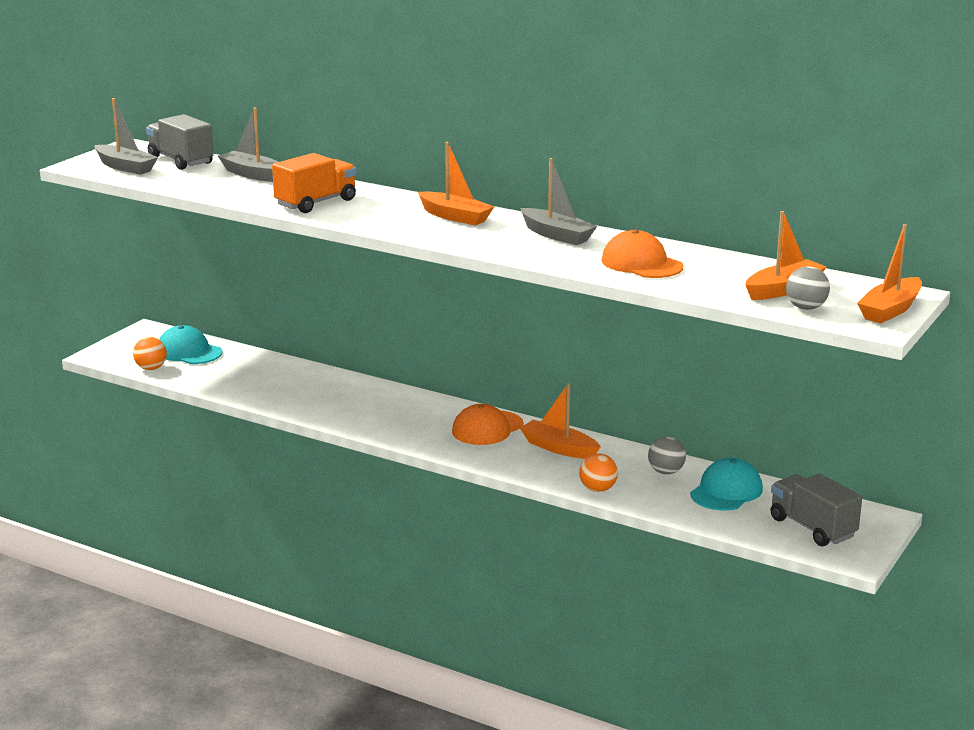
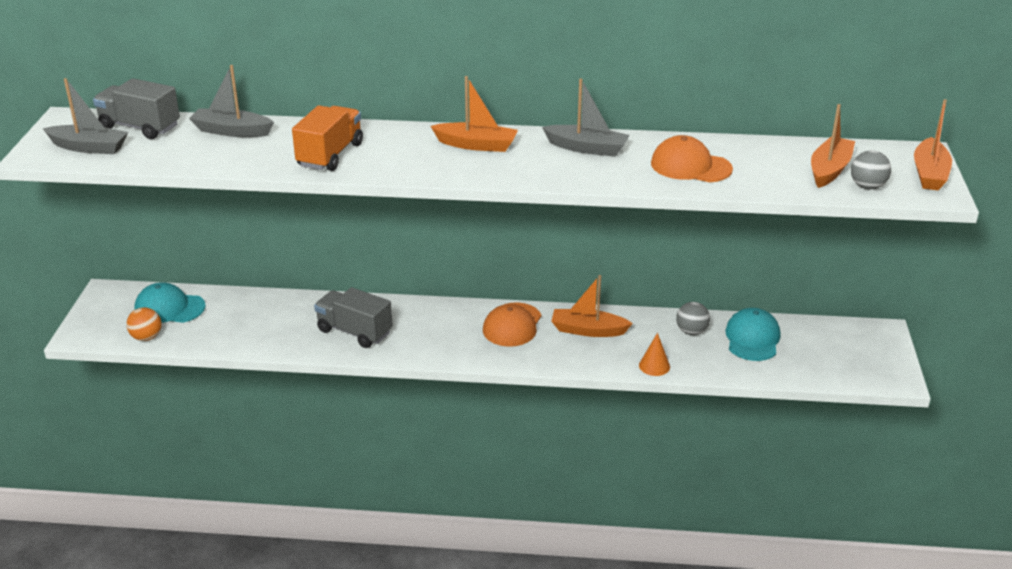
camera: 25 degrees left, 10 degrees up
(598, 489) = (654, 366): orange ball -> orange cone
(812, 528) = (844, 357): grey truck -> grey truck (354, 332)

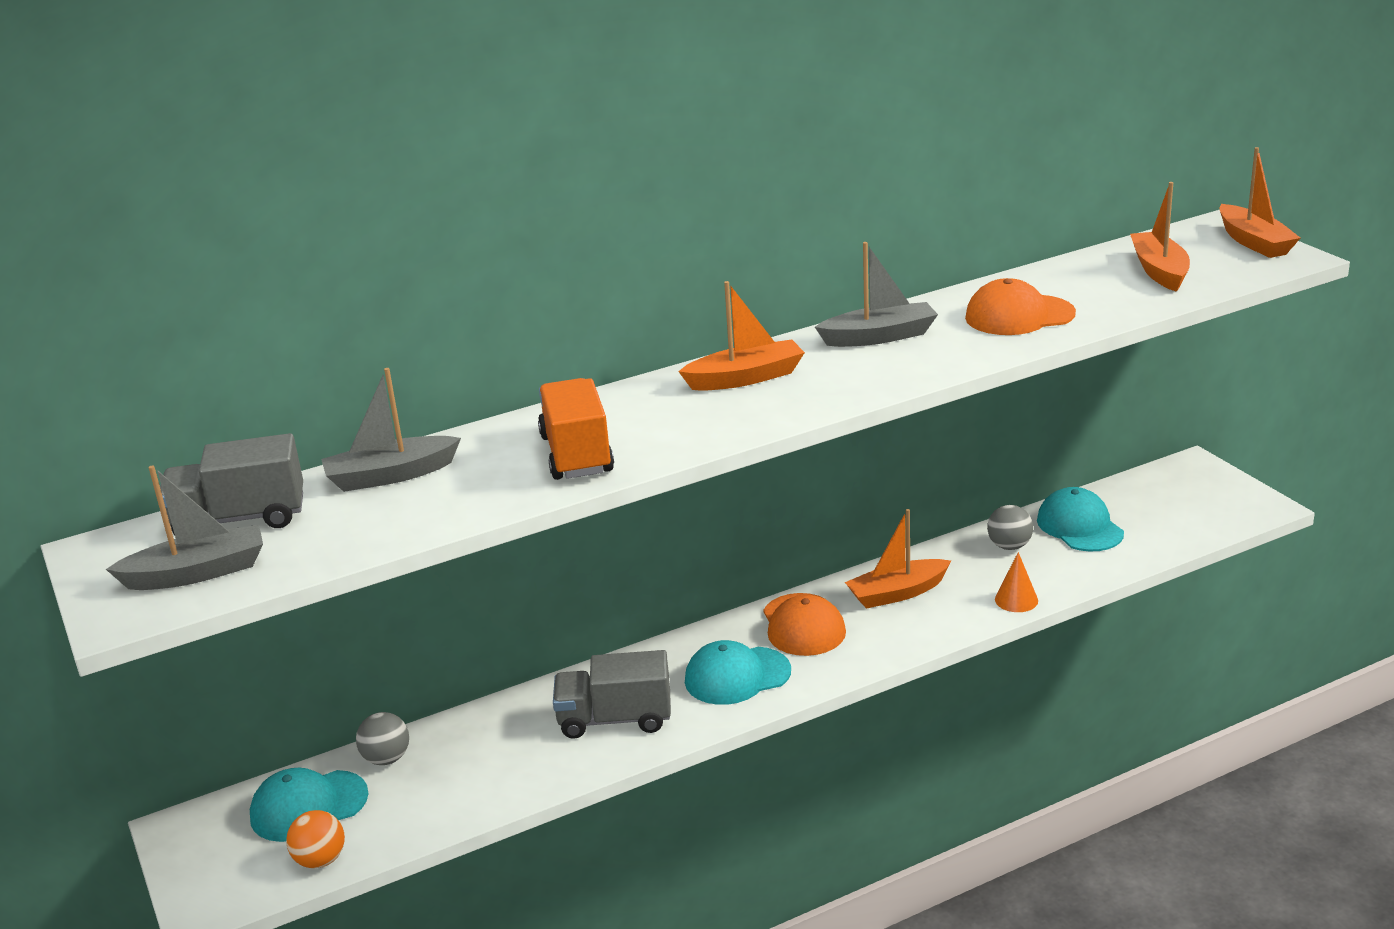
camera: 30 degrees left, 5 degrees down
(443, 337) = (737, 676): none -> turquoise cap
(867, 186) = (1219, 274): grey ball -> grey ball (386, 759)

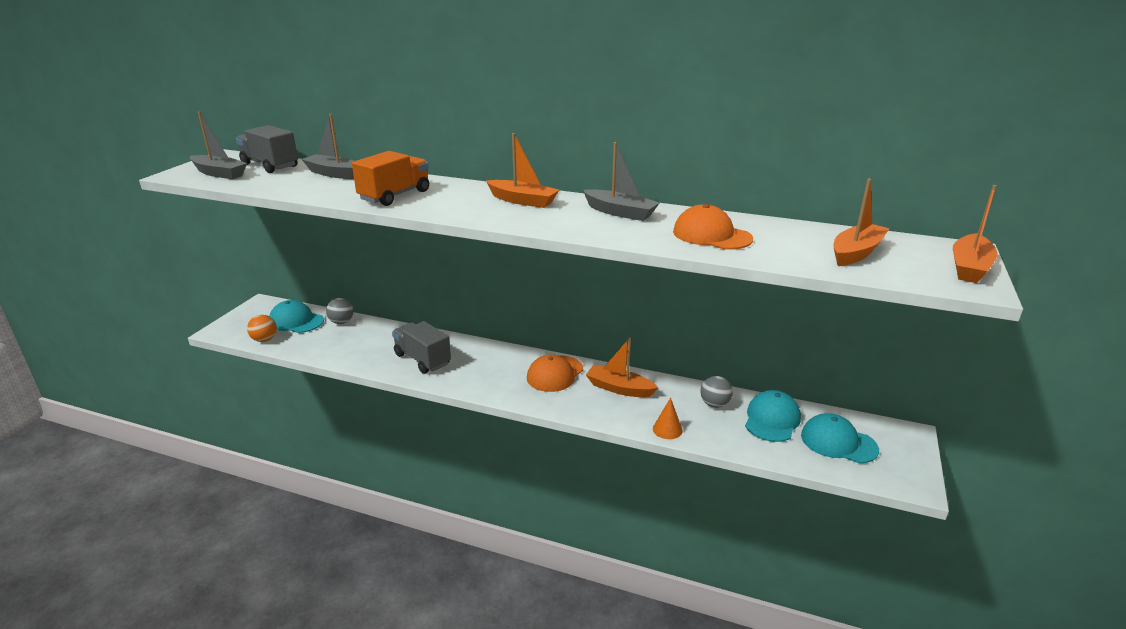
camera: 45 degrees right, 0 degrees up
(737, 676) = (491, 375): turquoise cap -> turquoise cap (838, 442)

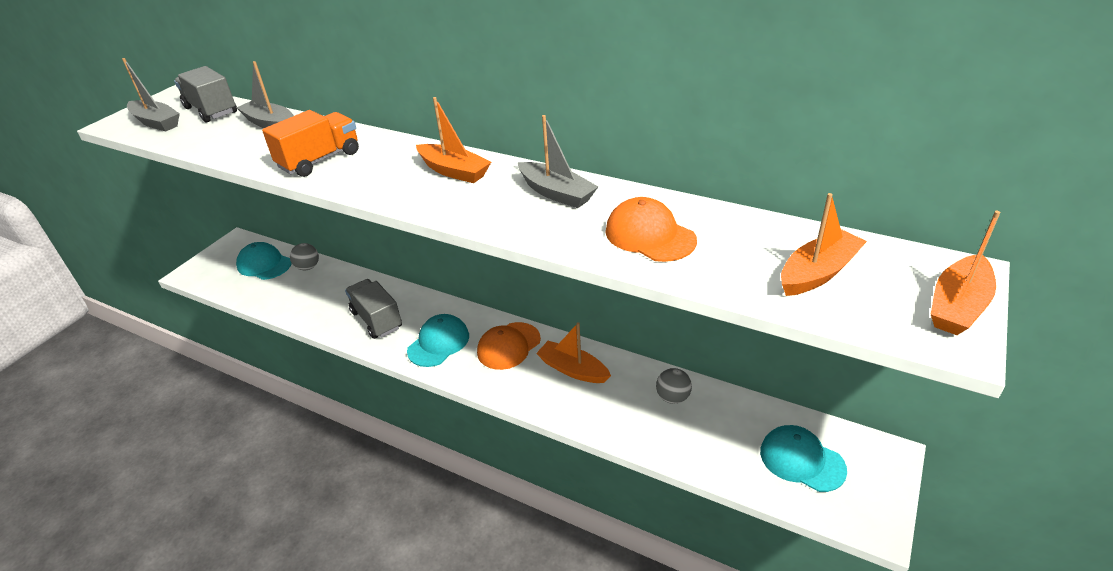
camera: 10 degrees right, 10 degrees up
(264, 340) = (229, 287): orange ball -> none
(667, 429) = (611, 428): orange cone -> none
(772, 419) = (732, 423): turquoise cap -> turquoise cap (438, 343)

